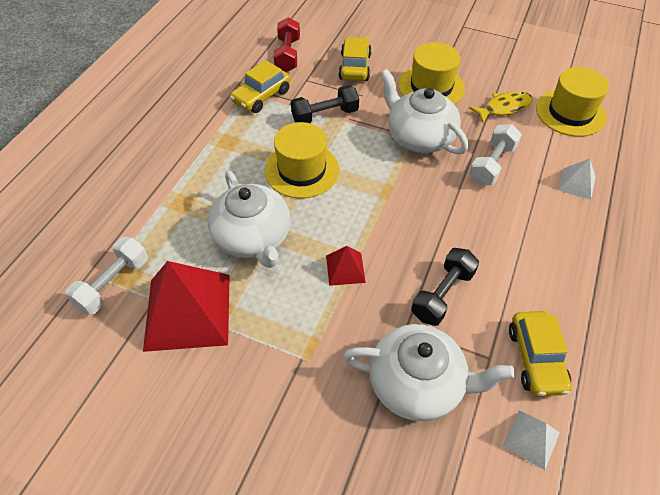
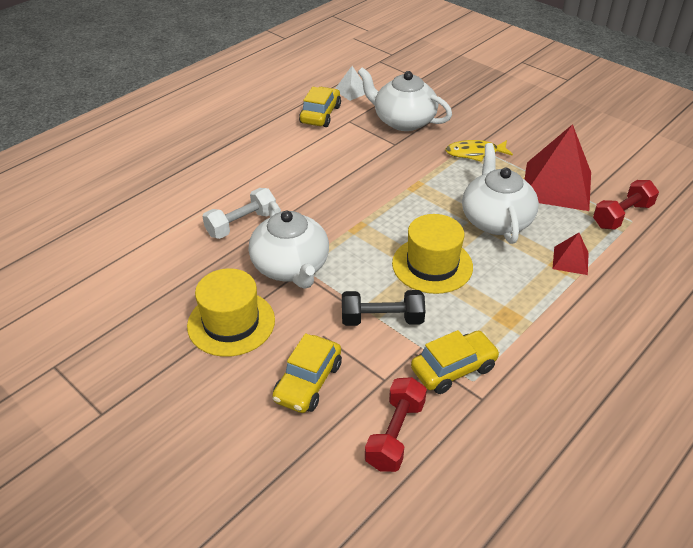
camera: 160 degrees left, 10 degrees down
(113, 283) = (622, 216): white dumbbell -> red dumbbell
(345, 269) = (423, 182): red pyramid -> red pyramid (570, 260)
(442, 294) = (357, 153): black dumbbell -> none
(504, 108) = (173, 274): yellow fish -> yellow fish (474, 153)
(570, 113) = (112, 251): yellow hat -> none
(576, 183) = (183, 192): white pyramid -> none

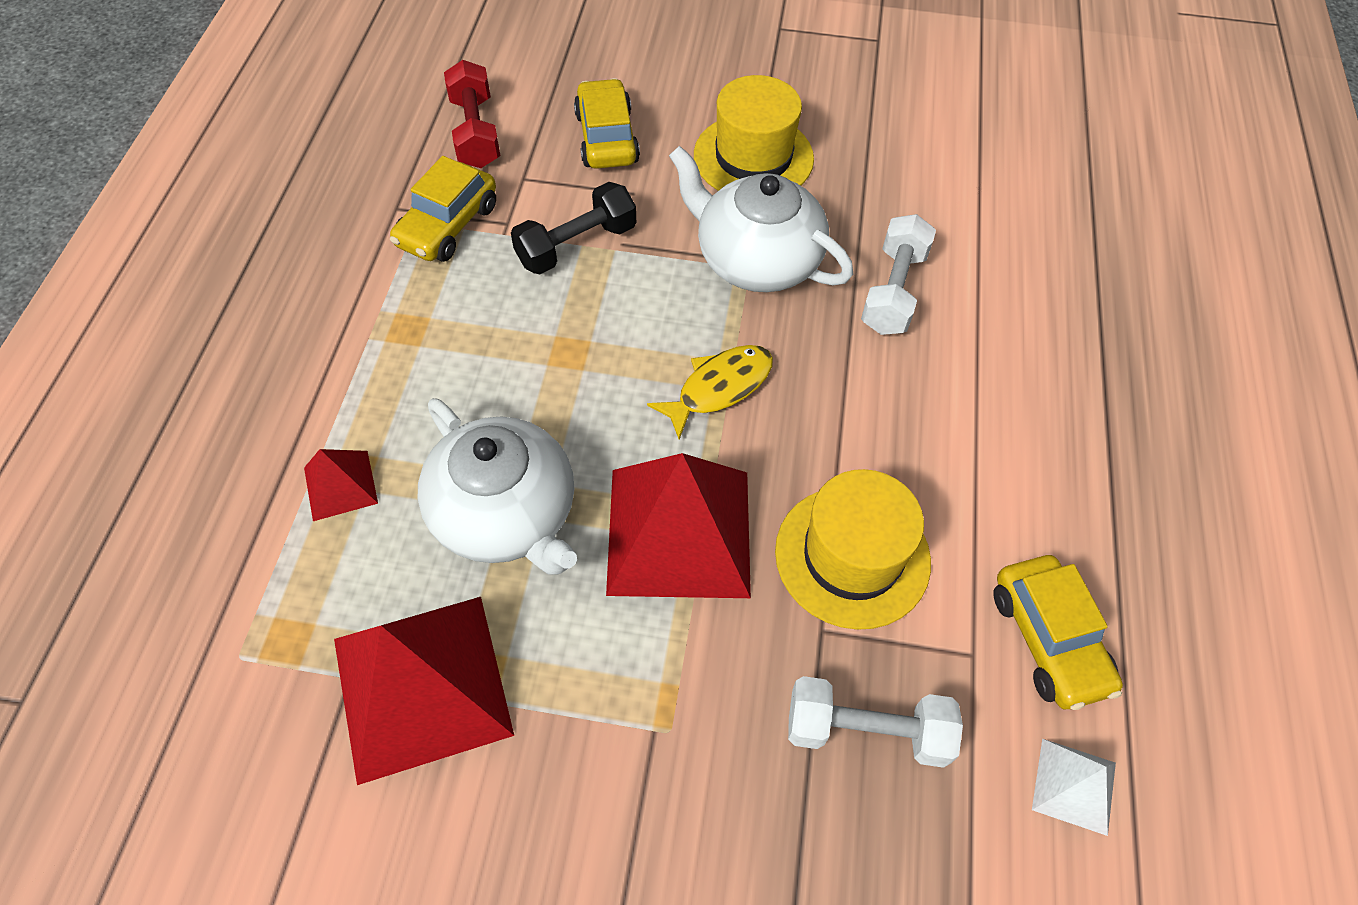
camera: 145 degrees right, 15 degrees up
(403, 121) = (866, 730): white teapot -> white dumbbell
(425, 186) = (679, 531): none -> red pyramid
(432, 265) = (561, 362): yellow hat -> yellow hat (852, 556)
(474, 153) = (641, 700): yellow fish -> yellow fish (719, 388)
(622, 216) = (262, 661): red dumbbell -> none

